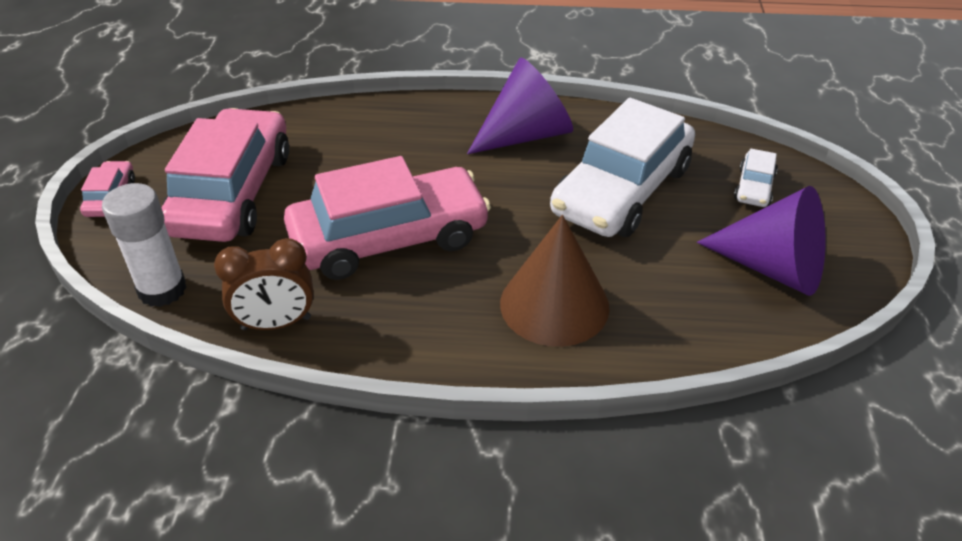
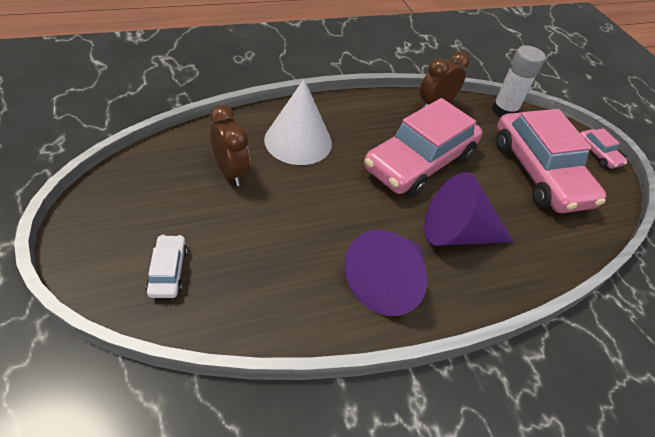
camera: 150 degrees right, 5 degrees up
(554, 304) = (298, 141): brown cone -> white cone
(621, 190) = (283, 239): white car -> none
(669, 277) = (230, 172): none -> brown clock
(772, 267) = (157, 194): purple cone -> purple cone (457, 233)

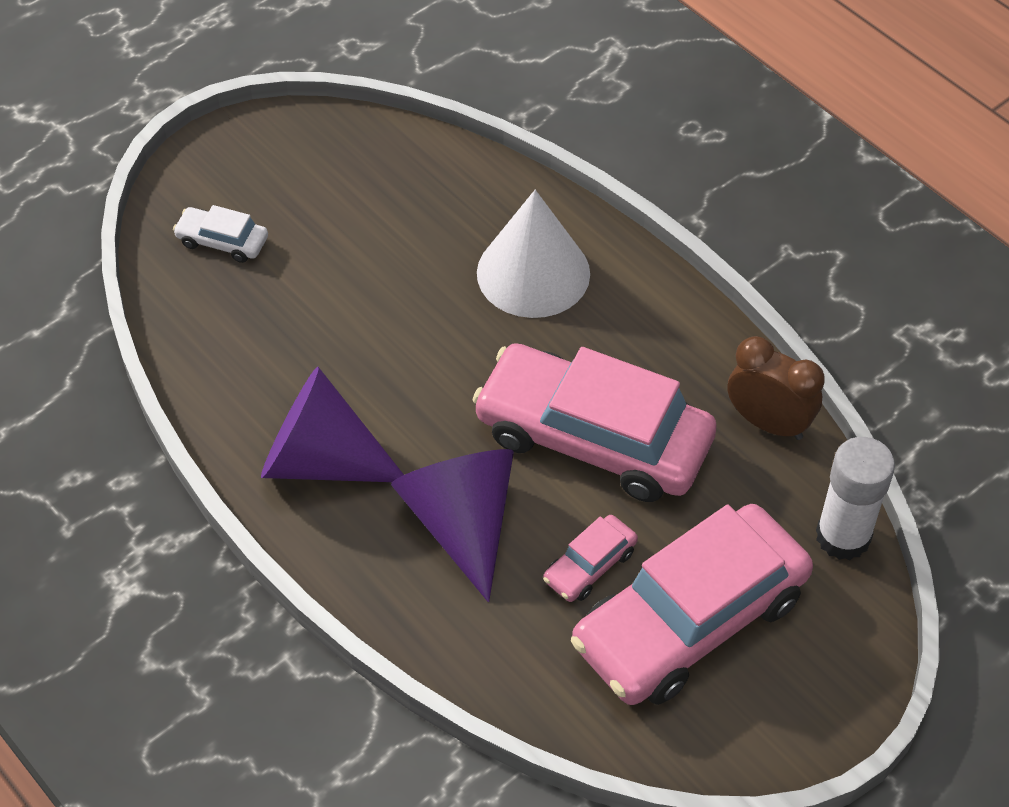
camera: 75 degrees right, 5 degrees up
(168, 271) = (222, 241): white car -> white car turned 135 degrees counterclockwise
(230, 172) = (417, 226): brown clock -> none
(597, 154) = (823, 718): pink car -> pink car (590, 565)

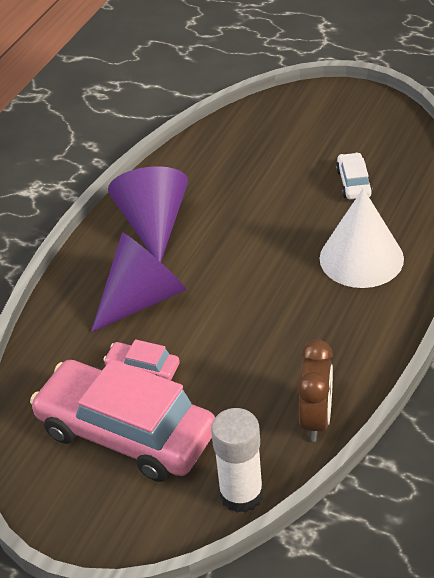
camera: 70 degrees right, 10 degrees down
(222, 241) = (285, 126): white car -> white car (354, 183)
(593, 437) = (245, 334): pink car -> none

